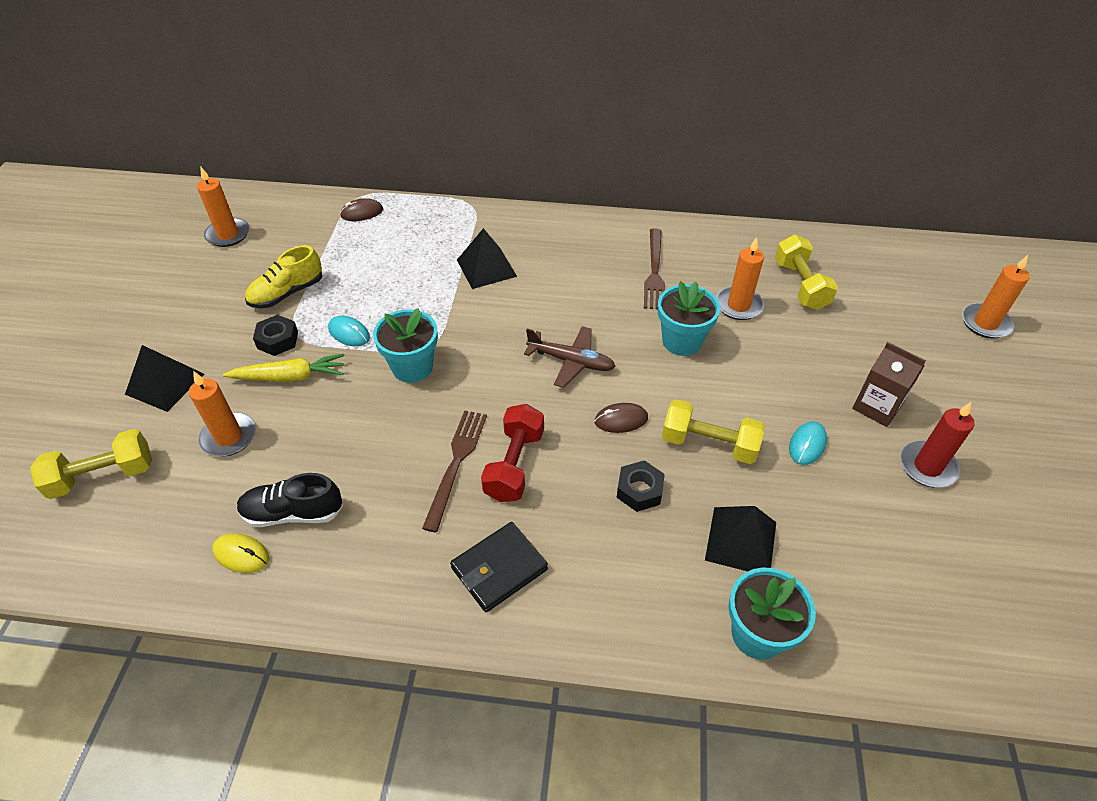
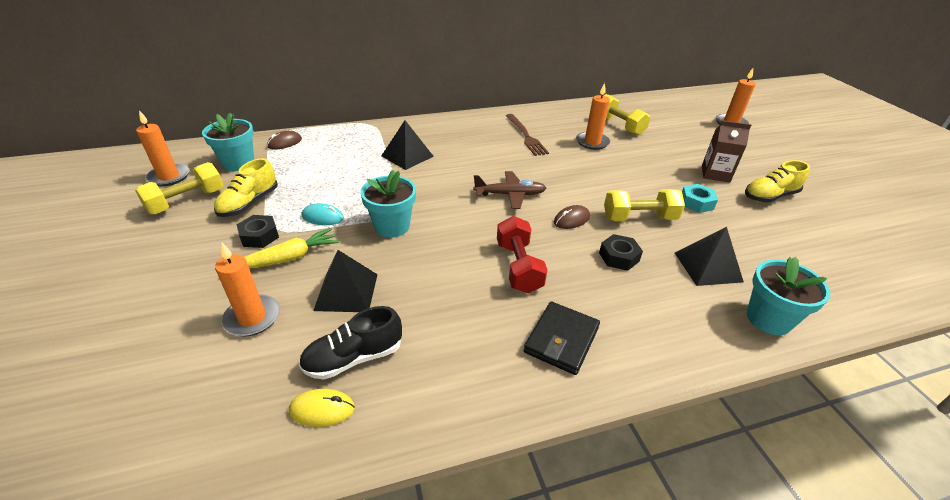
camera: 25 degrees left, 10 degrees down
(103, 476) = (125, 391): yellow dumbbell -> yellow dumbbell (187, 201)
(165, 384) = (160, 295): black pyramid -> black pyramid (346, 292)
(456, 464) = (473, 279): brown fork -> none
(681, 341) = (574, 167): turquoise flower pot -> turquoise flower pot (238, 163)
(807, 444) = (696, 203): turquoise mouse -> turquoise nut
(927, 466) = (770, 196): red candle -> yellow shoe

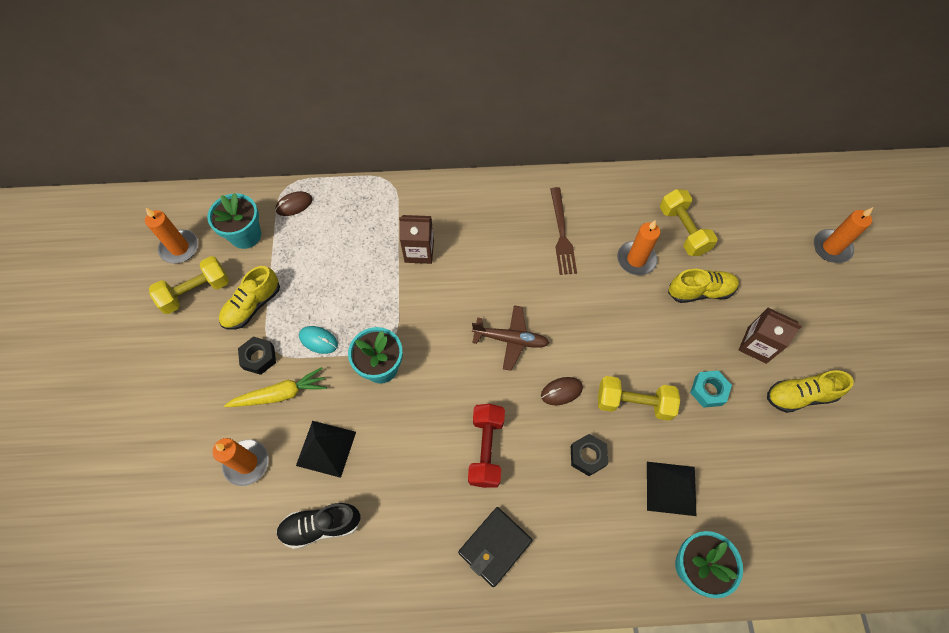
camera: 15 degrees right, 25 degrees up
(322, 409) = (291, 571): yellow mouse -> none
(407, 156) = (419, 251): black pyramid -> brown carton
(652, 152) = (700, 291): none -> yellow shoe

